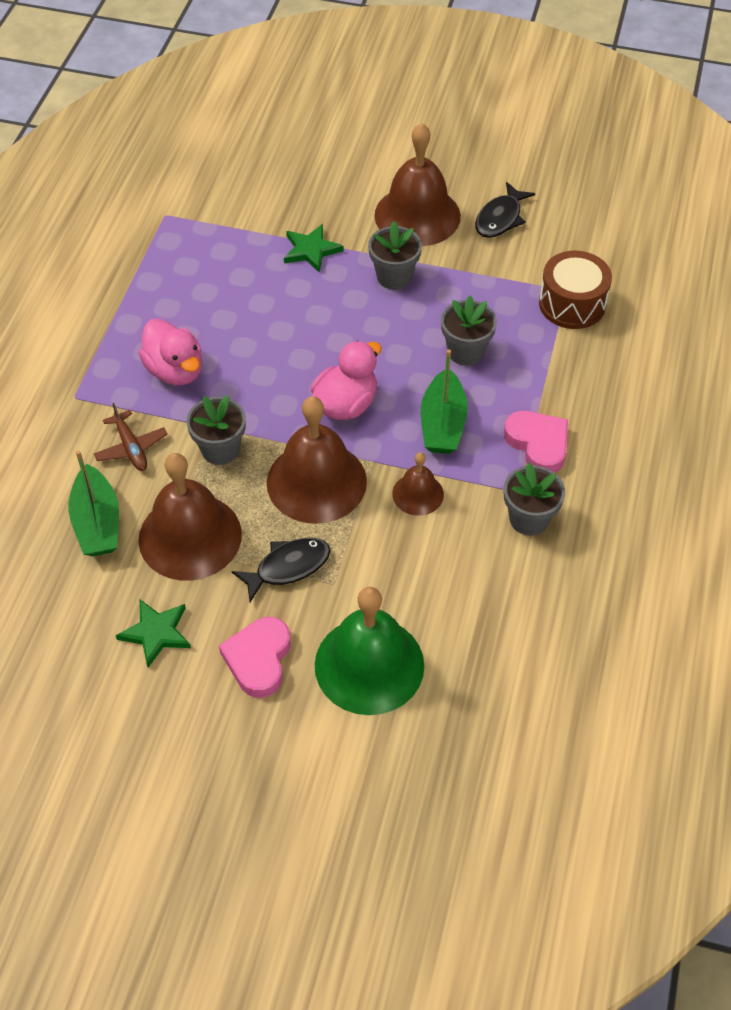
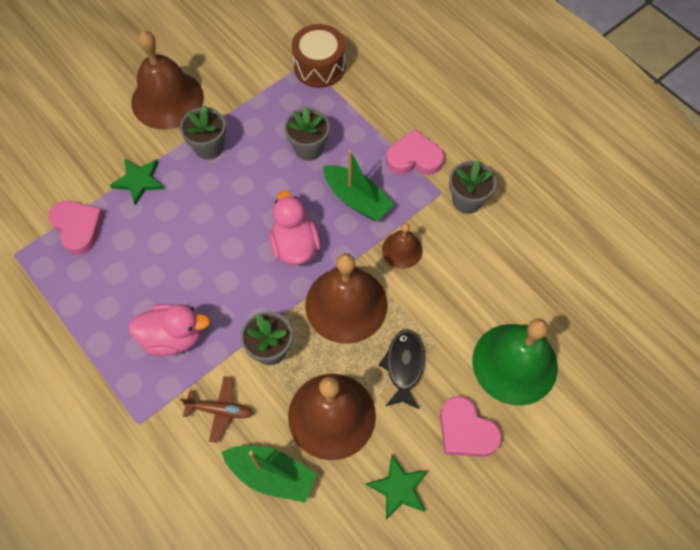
camera: 55 degrees left, 10 degrees up
(227, 239) = (78, 228): none -> pink heart
(500, 218) = (214, 56): black fish -> none

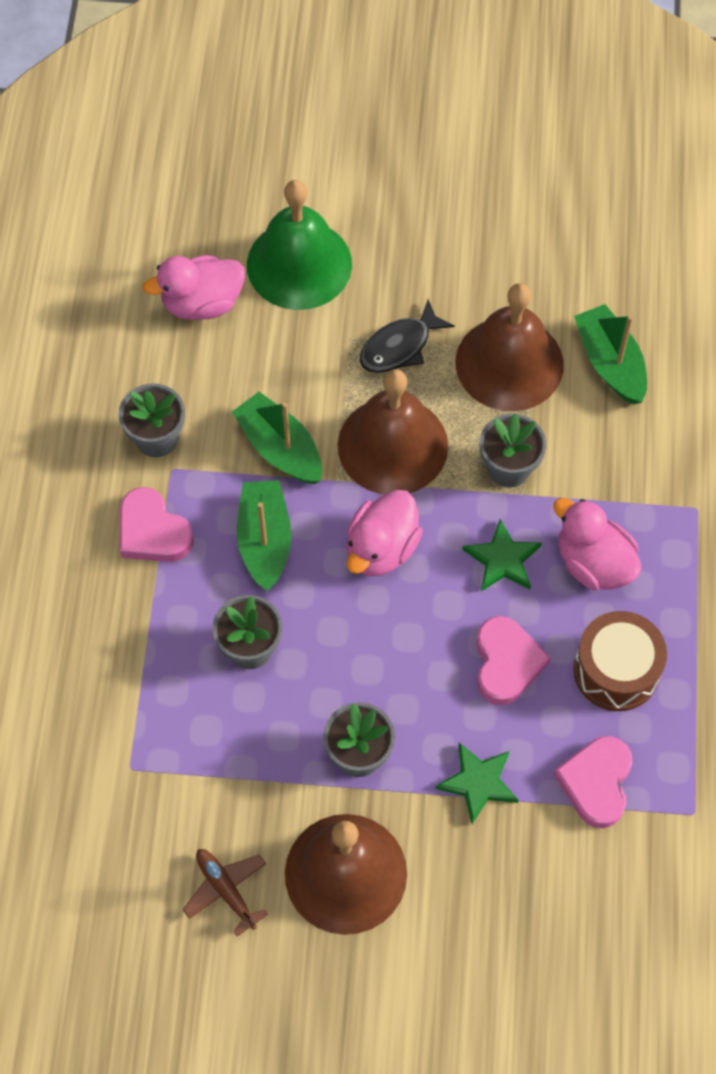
camera: 135 degrees left, 0 degrees up
(220, 410) = (608, 454): brown plane -> brown plane (226, 890)
(319, 67) = (121, 747): brown drum -> brown drum (616, 670)
(399, 488) = (510, 263): green star -> green star (502, 559)
(402, 250) = (280, 448): brown bell -> green boat
(466, 431) = (405, 253): pink heart -> pink heart (506, 663)
(535, 290) = (202, 303): none -> pink duck

